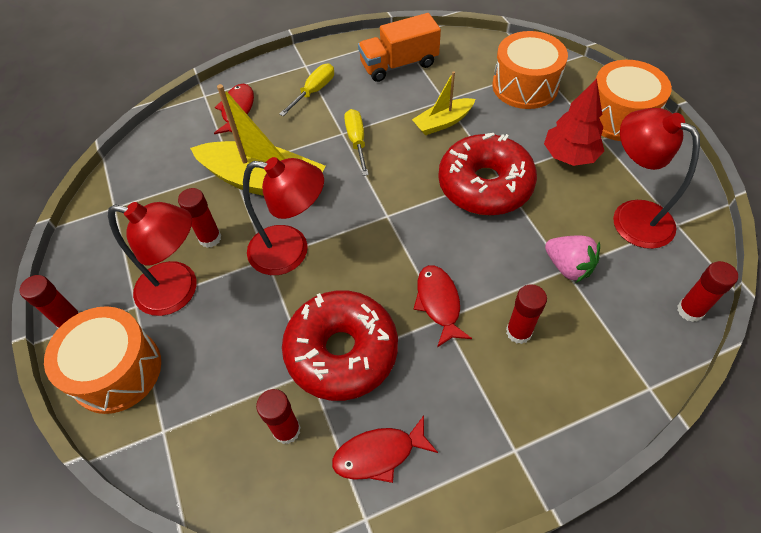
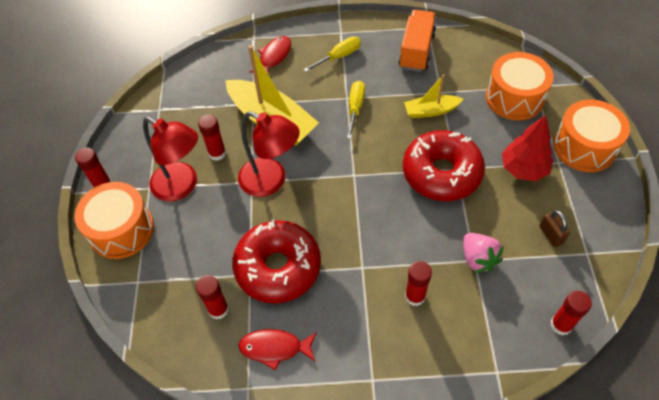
camera: 20 degrees right, 0 degrees up
(399, 64) = (416, 51): orange truck -> orange truck turned 105 degrees clockwise
(438, 303) = (364, 255): red fish -> none
(631, 216) = (551, 235): red lamp -> brown padlock

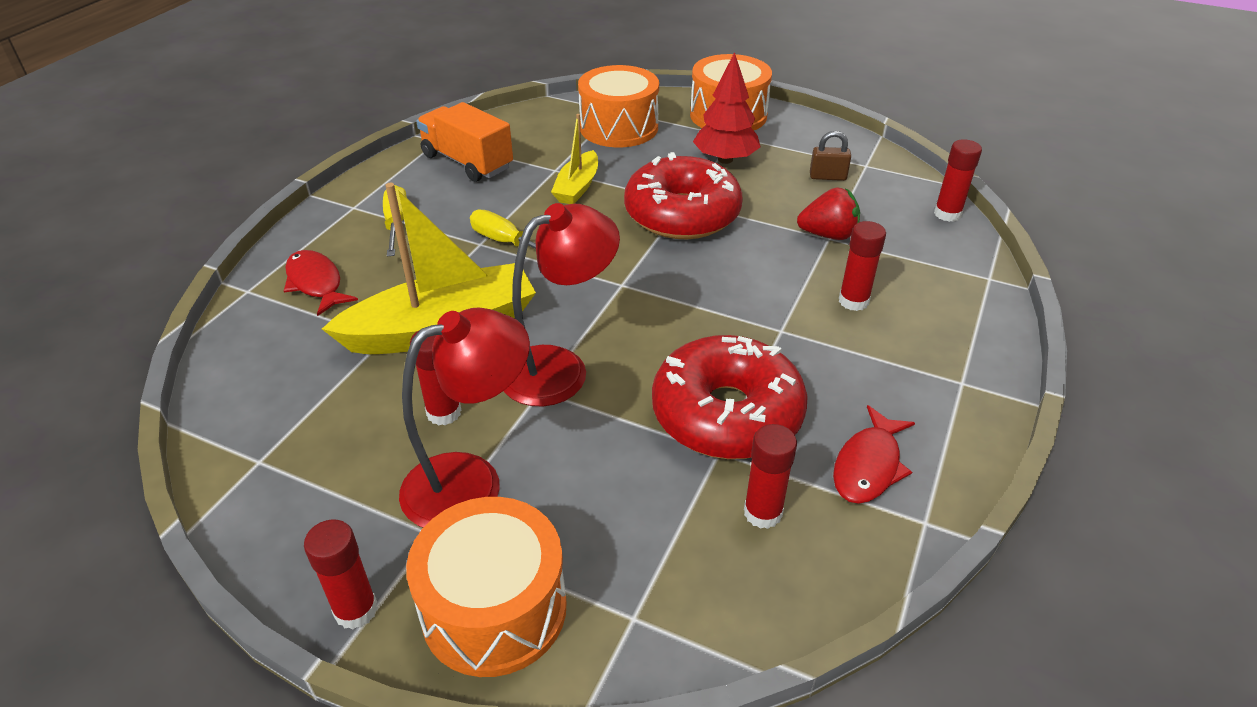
camera: 65 degrees left, 15 degrees down
(478, 259) = (828, 235): pink strawberry -> red strawberry

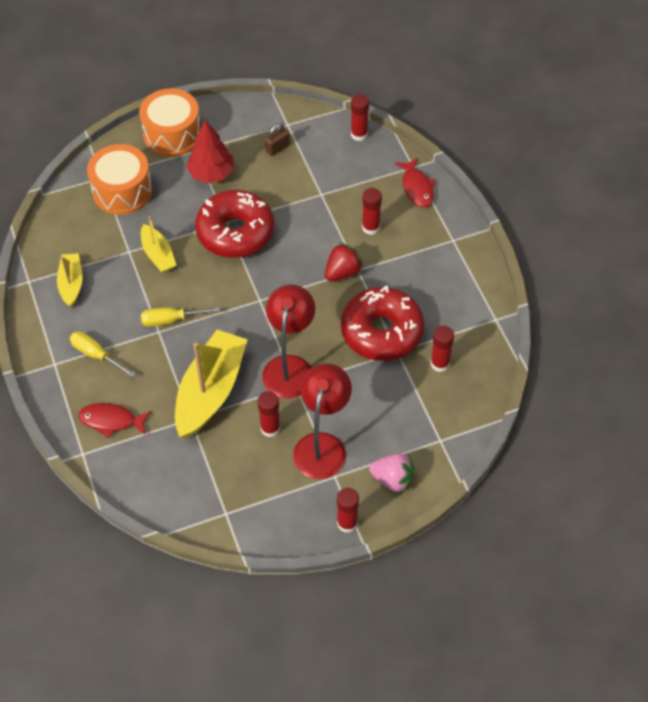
camera: 45 degrees left, 15 degrees up
(467, 162) = (71, 284): orange truck -> yellow boat
(494, 609) = (392, 479): orange drum -> pink strawberry
(828, 235) = (319, 192): red strawberry -> red strawberry (342, 272)
(868, 466) = (456, 311): red fish -> red fish (417, 188)

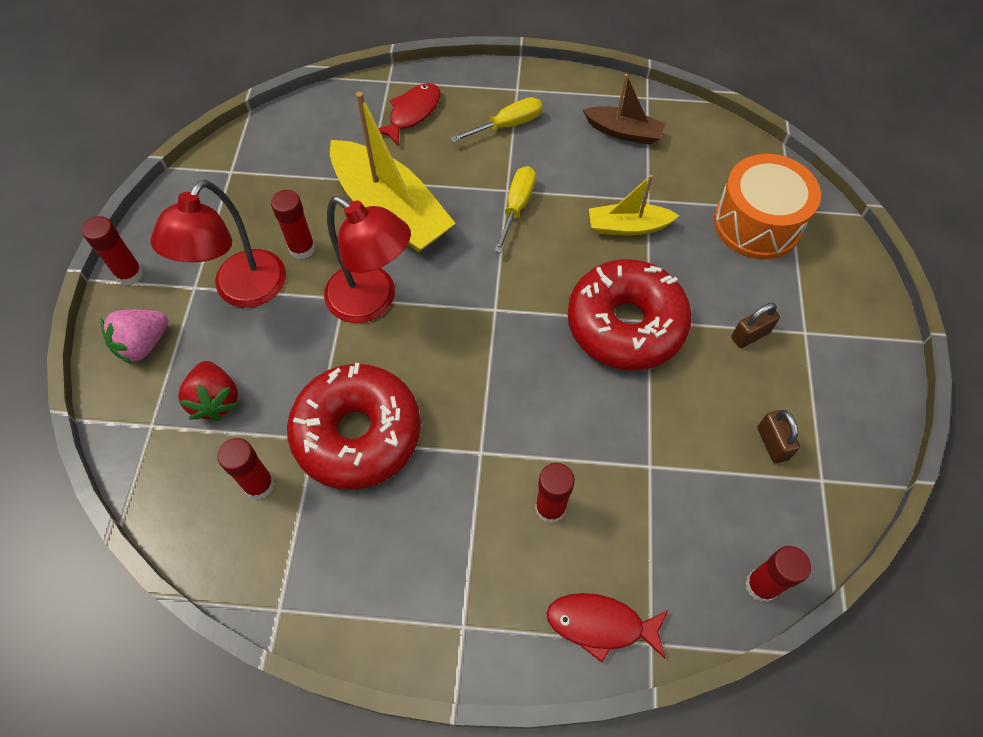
camera: 115 degrees right, 5 degrees up
(71, 284) = (624, 132): yellow boat -> brown boat
(172, 134) = (848, 314): orange drum -> none
(211, 174) = (750, 335): red tree -> brown padlock
(322, 445) = (242, 291): red lamp -> red lamp turned 75 degrees clockwise
(342, 272) = (486, 429): red strawberry -> red strawberry (215, 400)

